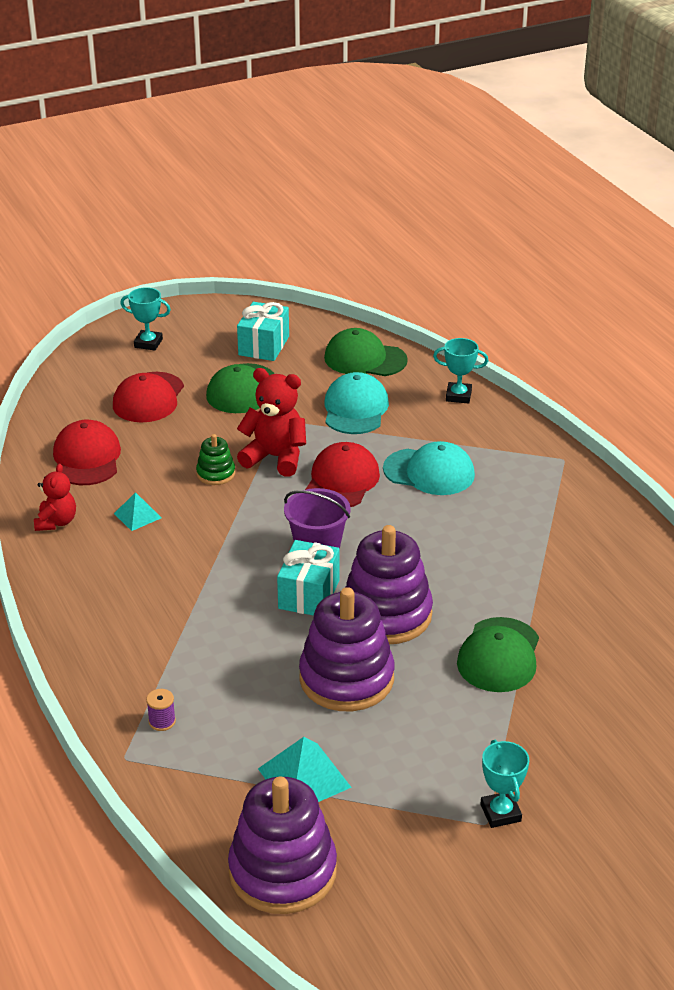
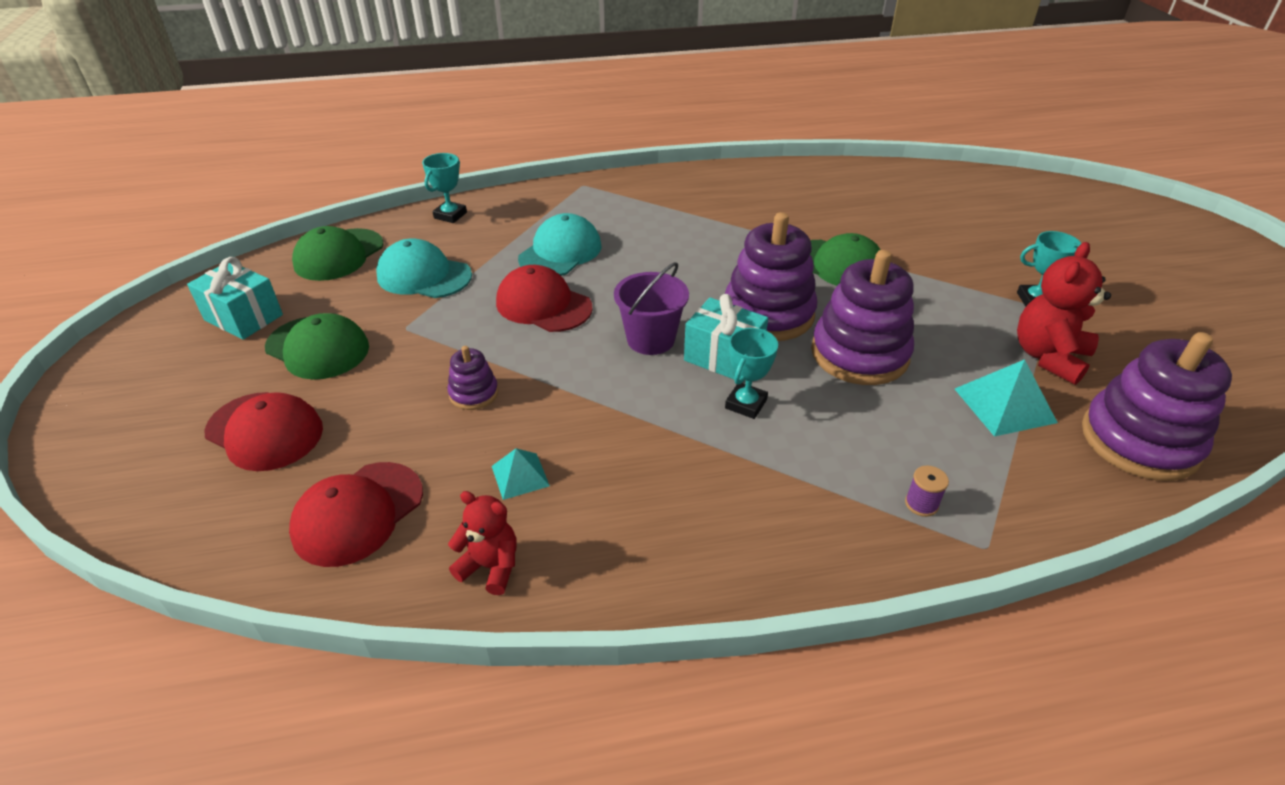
camera: 75 degrees left, 5 degrees up
(87, 458) = (358, 513): red cap -> red cap turned 60 degrees counterclockwise
(148, 343) = (133, 414): turquoise trophy -> turquoise trophy (746, 404)
(216, 473) = (474, 393): green stacking toy -> purple stacking toy
(275, 457) = (472, 343): red teddy bear -> red teddy bear (1048, 357)

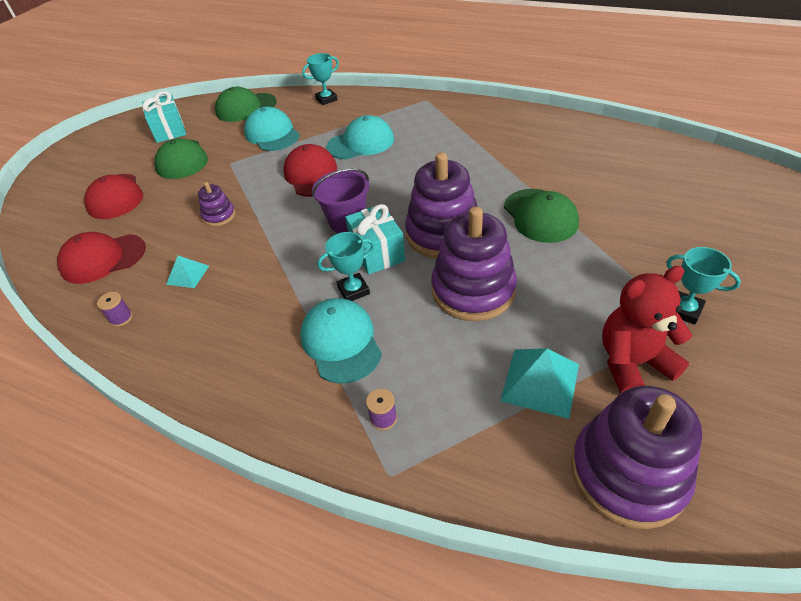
camera: 40 degrees right, 5 degrees up
(490, 566) = (121, 318): red teddy bear -> purple spool
(796, 458) = (341, 342): none -> turquoise cap

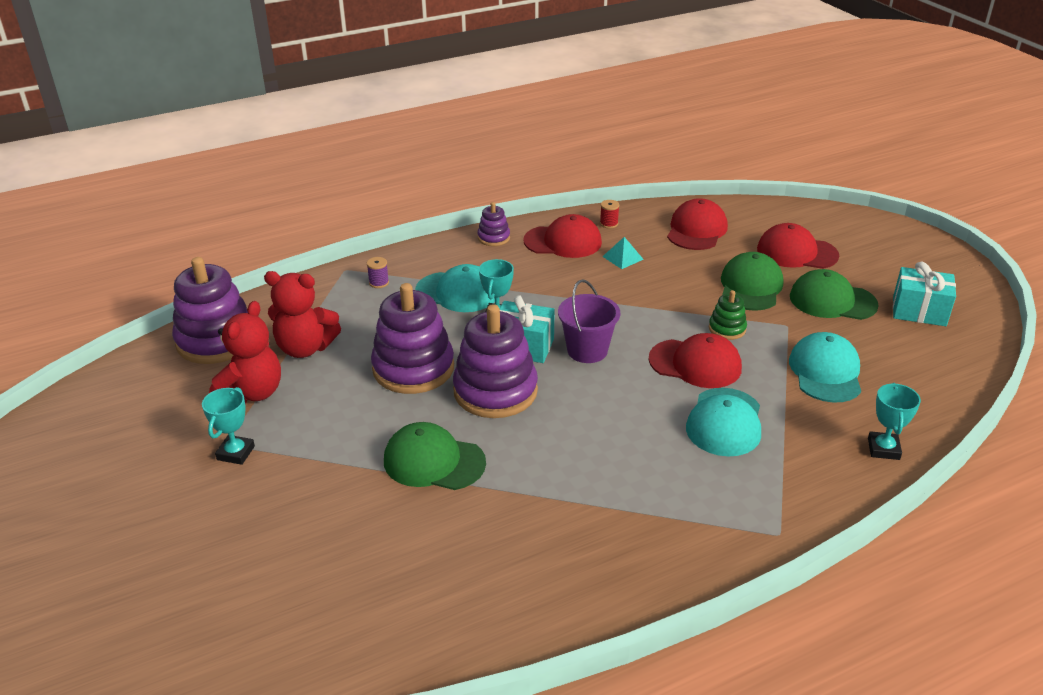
camera: 125 degrees right, 10 degrees down
(121, 318) = (609, 224): purple spool -> red spool
(182, 329) = (563, 242): none -> red cap
(219, 216) = (690, 292): purple stacking toy -> purple stacking toy (493, 238)
(246, 108) = (928, 378): green cap -> green cap (750, 286)
(256, 181) = (727, 329): none -> green stacking toy
(272, 134) = (825, 372): turquoise cap -> turquoise cap turned 90 degrees counterclockwise
(540, 382) = (305, 348): turquoise pyramid -> red teddy bear
(684, 310) = (236, 453): turquoise trophy -> turquoise trophy turned 60 degrees counterclockwise

